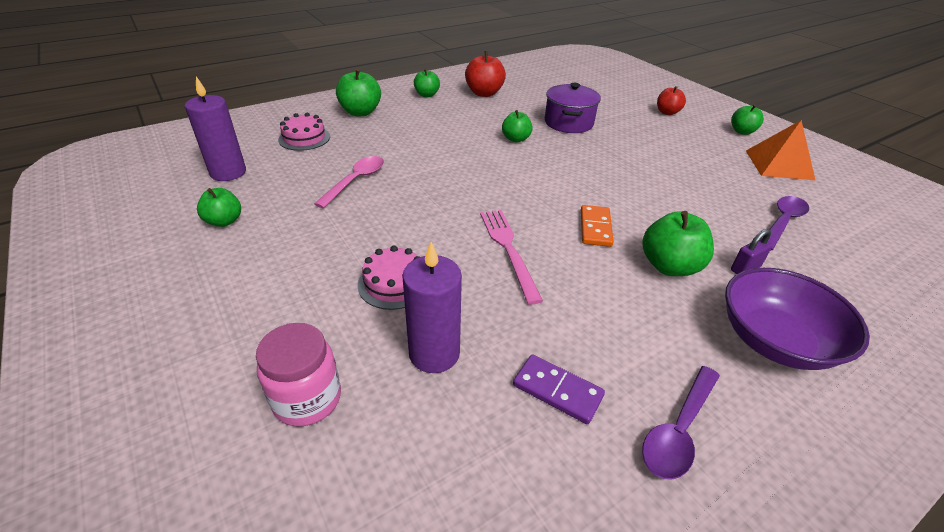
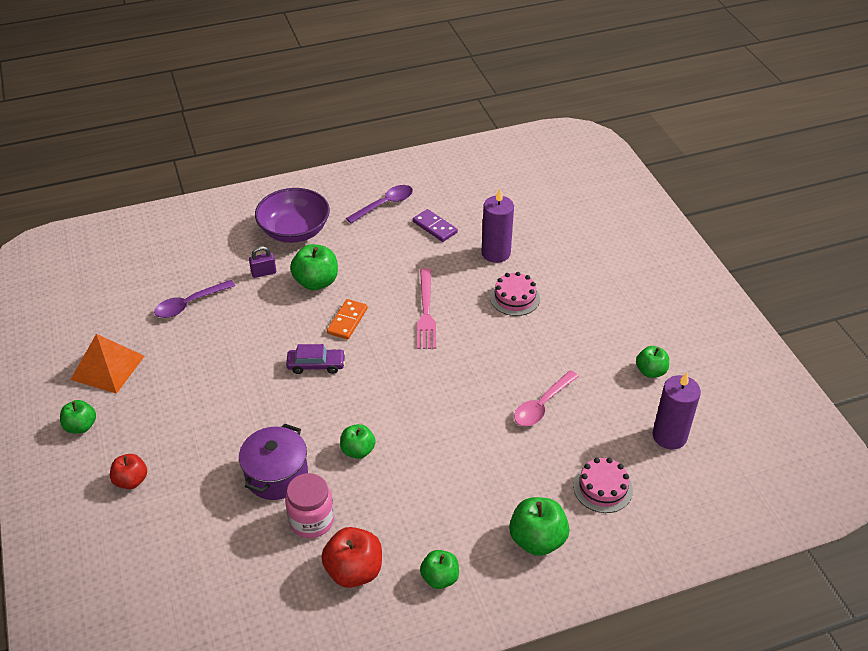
camera: 165 degrees left, 5 degrees up
(307, 399) = (565, 242): pink jar -> pink jar (311, 520)
(595, 186) = (316, 365): none -> purple car

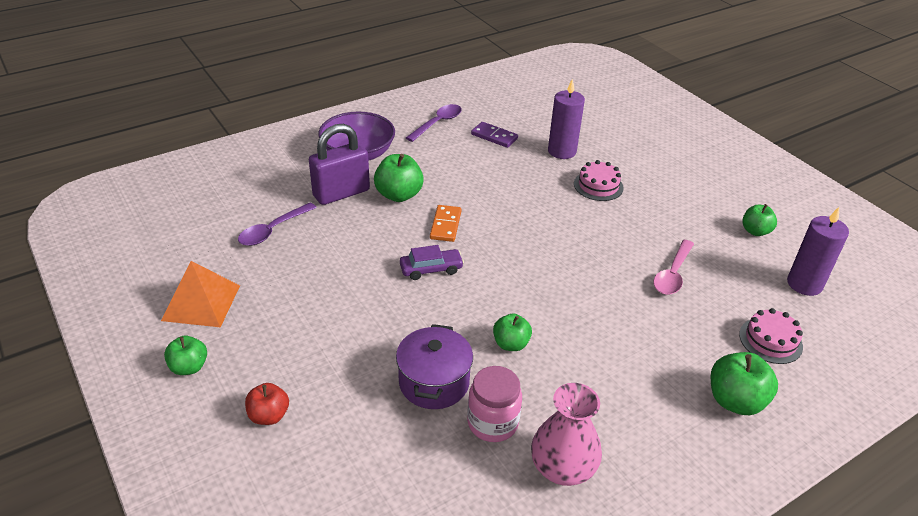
camera: 15 degrees left, 5 degrees down
(264, 273) = (341, 193): purple padlock -> purple padlock, size x2.17
(354, 570) = (562, 468): red apple -> pink vase
(426, 312) = (520, 207): pink fork -> none
(440, 578) = (657, 458): green apple -> none

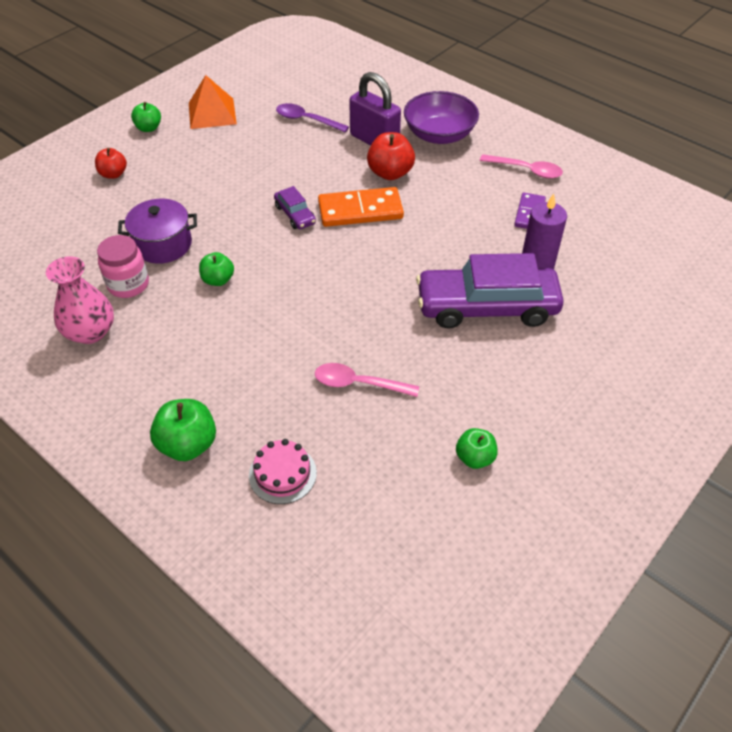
camera: 75 degrees right, 10 degrees up
(399, 195) = (390, 173): green apple -> red apple
(437, 123) = (526, 170): purple spoon -> pink spoon
(445, 225) = (360, 210): orange domino -> orange domino, size x1.67
(598, 186) = (486, 307): pink cake -> purple car
(804, 284) = (392, 509): purple candle -> none

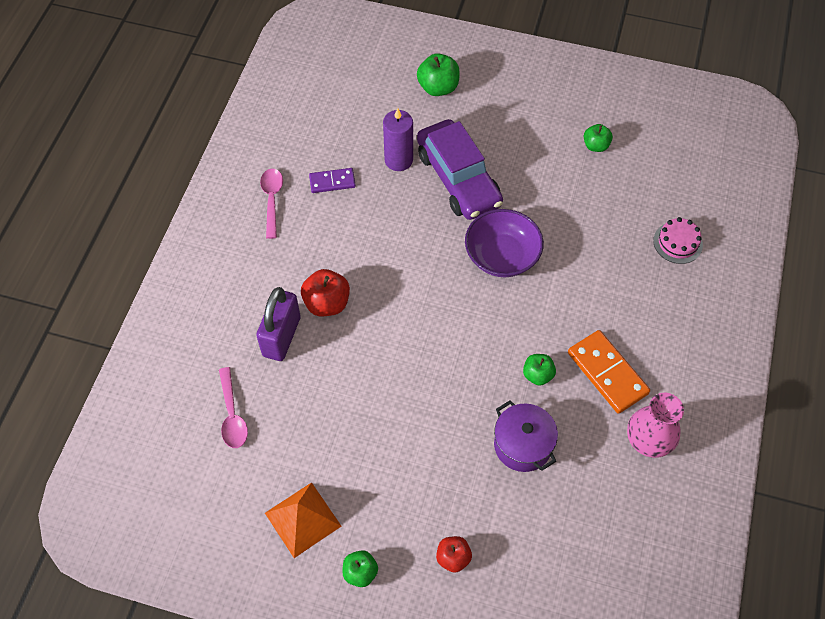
camera: 115 degrees left, 10 degrees up
(128, 284) = (584, 443): pink jar -> none
(188, 444) = (695, 309): green apple -> green apple (438, 87)
(295, 215) = (425, 355): purple car -> none
(306, 120) = (273, 415): purple spoon -> none
(358, 384) = (579, 230): pink spoon -> pink spoon (232, 415)
(360, 210) = (392, 306): orange domino -> orange domino (607, 373)
(439, 135) = (246, 285): purple bowl -> purple bowl (502, 256)

